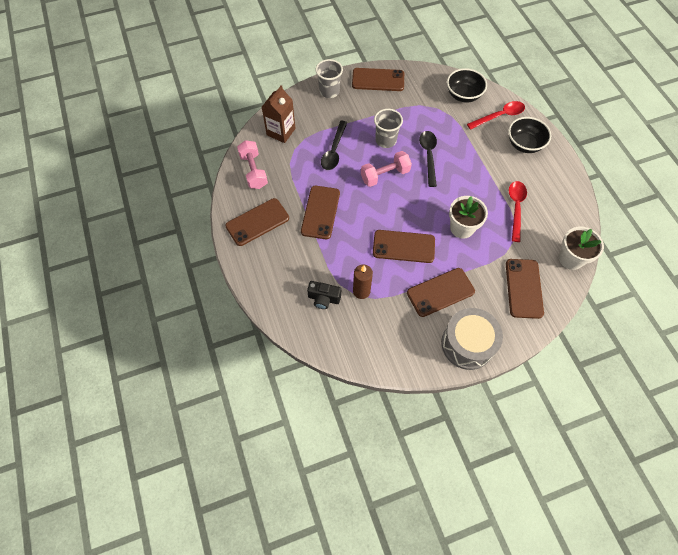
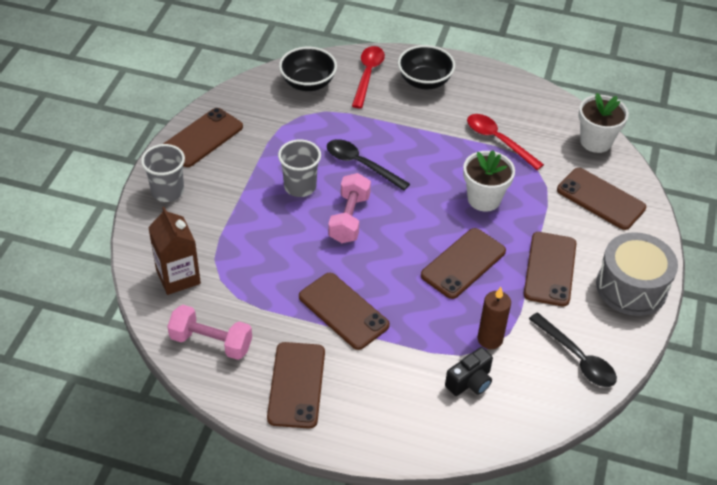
camera: 55 degrees left, 15 degrees down
(334, 151) = (265, 243): black spoon -> black spoon (577, 358)

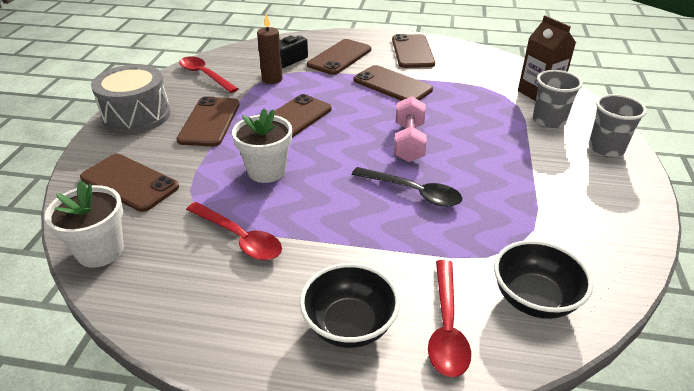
camera: 175 degrees right, 10 degrees down
(202, 138) = (618, 204): brown phone -> brown phone (339, 57)
(211, 342) = (484, 64): pink dumbbell -> none
(300, 187) = (472, 164): grey cup -> grey cup (548, 121)
(577, 358) = (204, 75): black spoon -> red spoon

